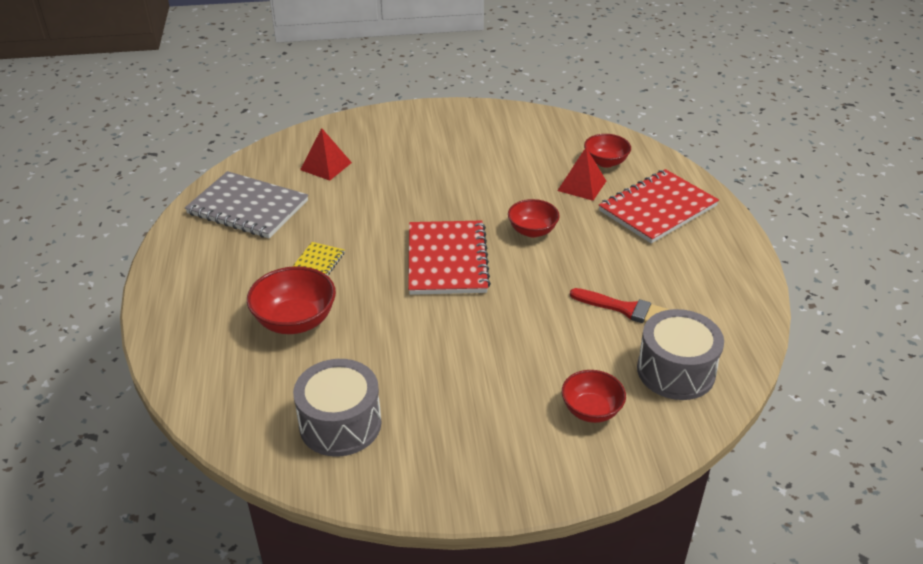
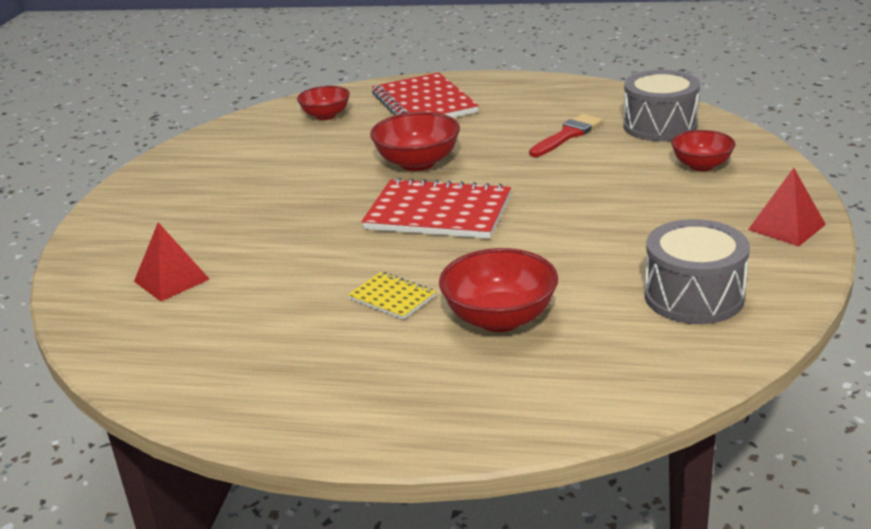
camera: 70 degrees left, 10 degrees down
(248, 207) = (218, 349): grey notebook -> none
(532, 231) = (417, 163): red bowl -> red bowl, size x1.51
(582, 185) = (357, 131): red pyramid -> red pyramid (786, 227)

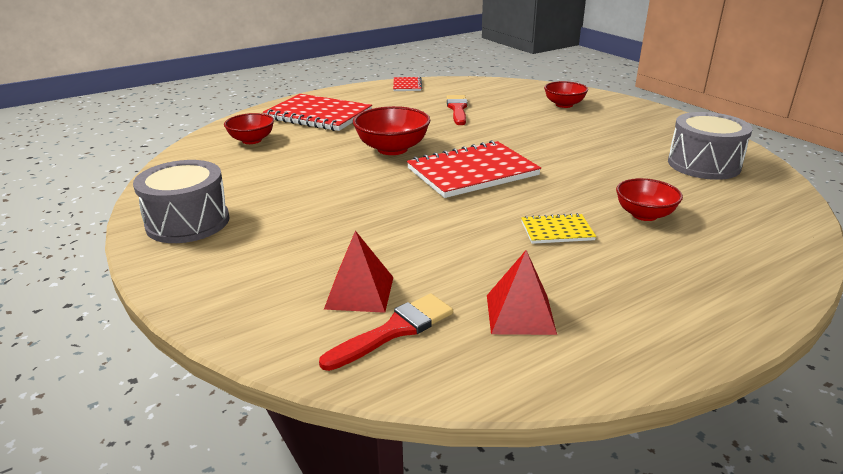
camera: 45 degrees left, 0 degrees up
(144, 316) = (394, 330): none -> red brush
(500, 318) = (644, 215): red bowl -> red bowl, size x0.66
(575, 88) = (407, 85): none -> red notebook
(660, 126) = (499, 92): grey drum -> grey drum (188, 222)
(786, 227) = (665, 120): red pyramid -> red pyramid (520, 314)

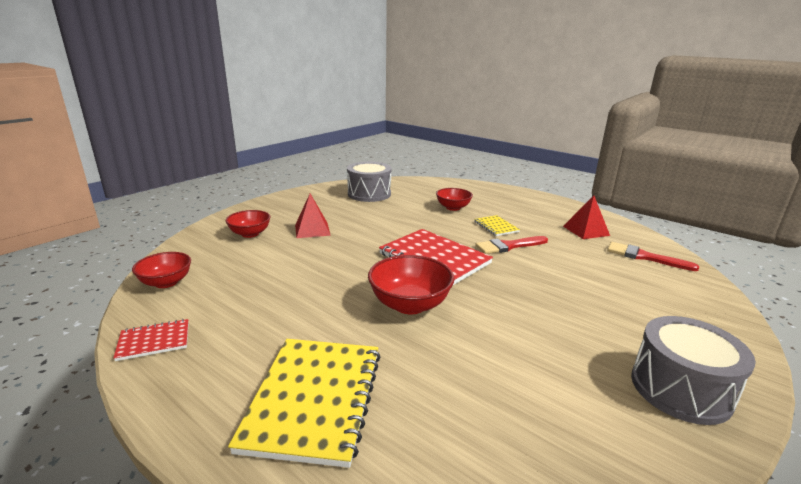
camera: 110 degrees left, 5 degrees down
(252, 140) = (452, 439): red bowl -> red bowl (166, 282)
(318, 115) = (314, 399): red notebook -> yellow notebook
(360, 292) = (633, 272): red pyramid -> red pyramid (312, 230)
(457, 109) = (269, 285): red brush -> red brush (508, 246)

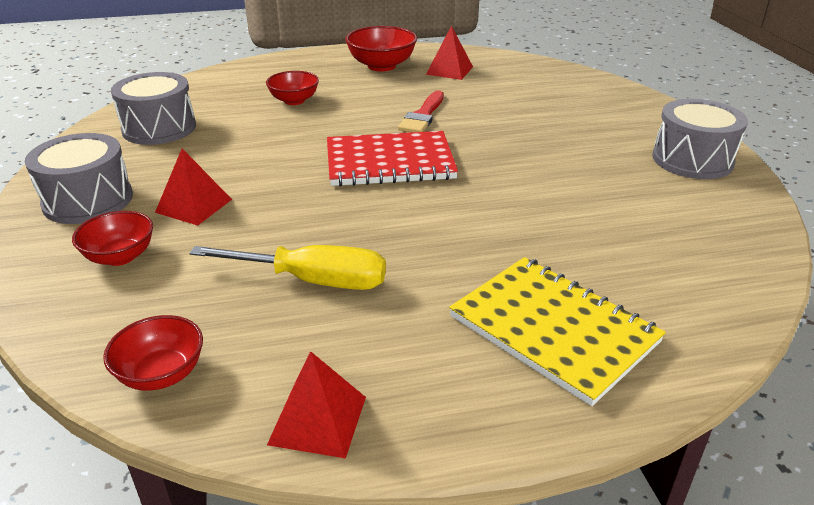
camera: 50 degrees left, 10 degrees up
(154, 341) = (317, 420): red notebook -> red pyramid
(280, 287) = (312, 281): none -> yellow screwdriver
(287, 208) = (88, 200): none -> grey drum
(410, 304) = (458, 214): red bowl -> red bowl (381, 66)
(496, 227) = (375, 102): yellow notebook -> none
(644, 257) = (525, 75): red brush -> none

